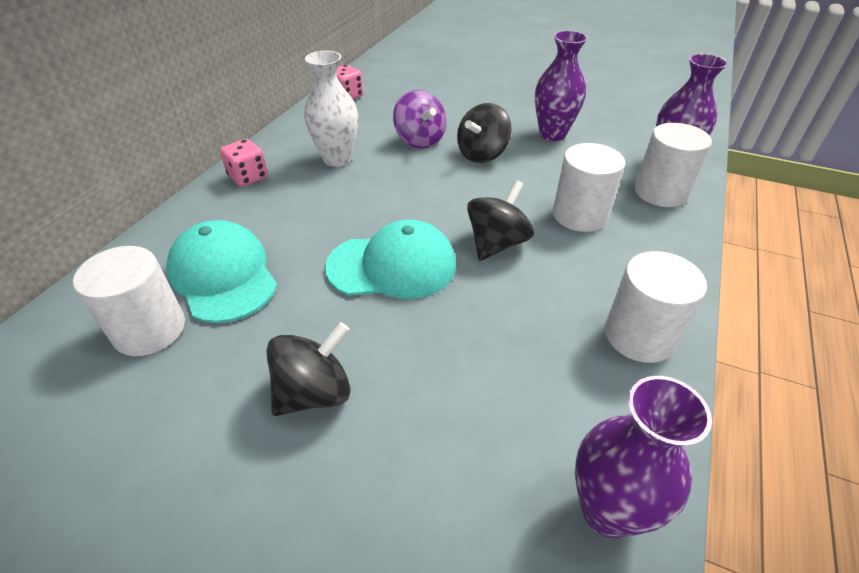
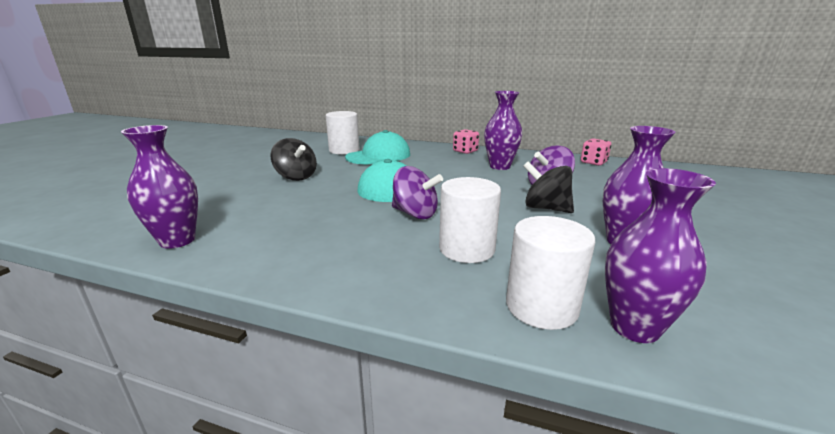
camera: 85 degrees right, 20 degrees down
(337, 159) = (500, 166): white vase -> purple vase
(496, 244) = (415, 214): black spinning top -> purple spinning top
(639, 336) = (303, 264): white cylinder -> none

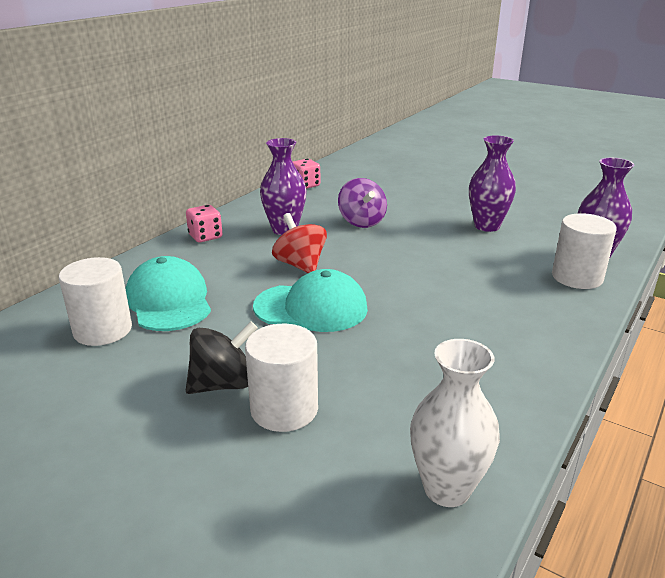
camera: 75 degrees left, 5 degrees up
(177, 240) = (447, 489): purple vase -> white vase
(415, 214) = (408, 301): purple spinning top -> none
(447, 176) = (300, 265): none -> red spinning top
(466, 249) = (492, 287): white cylinder -> white cylinder (284, 409)
(545, 208) = (415, 236): black spinning top -> none

